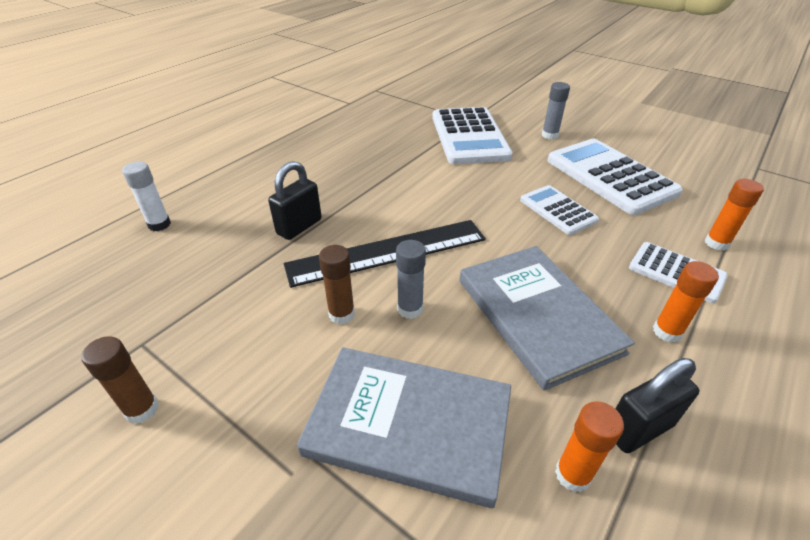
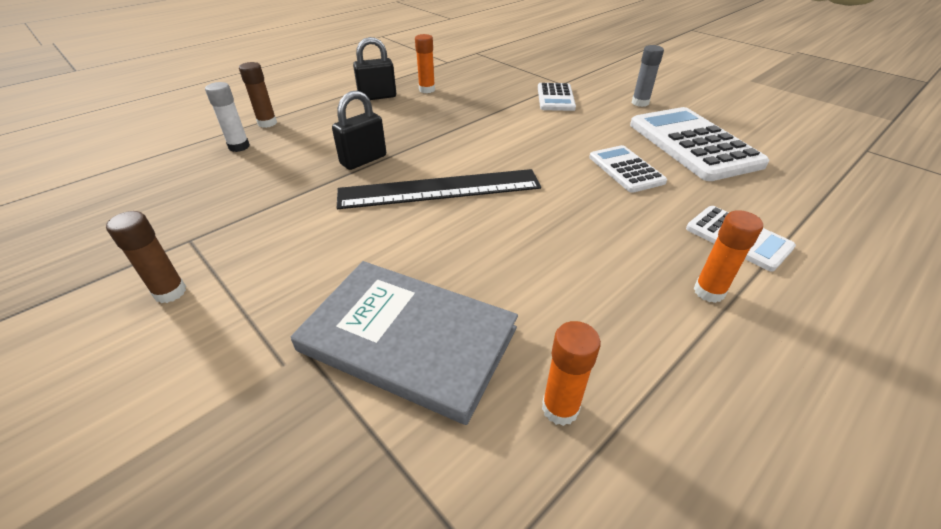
camera: 10 degrees right, 0 degrees up
(341, 314) = (377, 237): brown glue stick -> brown glue stick (267, 123)
(410, 309) = (444, 240): grey glue stick -> none
(469, 136) = (555, 98): white calculator -> white calculator, size x0.55
(537, 315) = (572, 260): grey book -> none
(638, 428) = (646, 377): black padlock -> black padlock (377, 97)
(716, 243) = (794, 216): orange glue stick -> orange glue stick (427, 90)

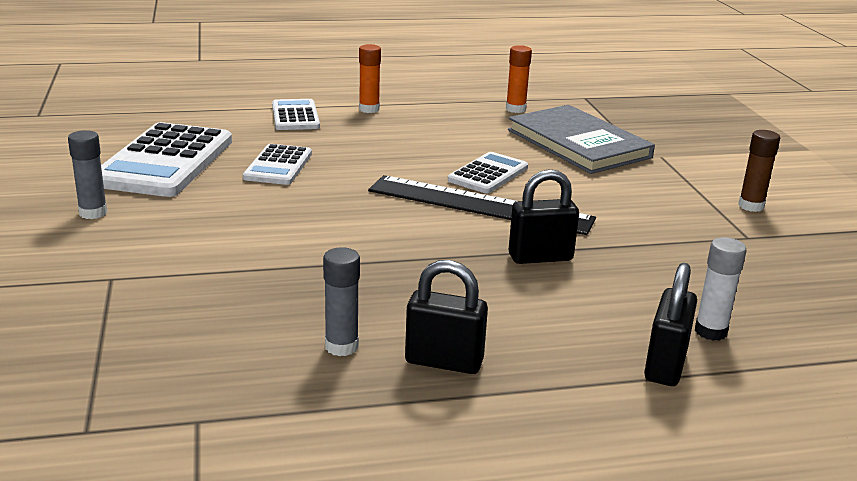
camera: 150 degrees left, 15 degrees down
(267, 123) = (665, 366): brown glue stick -> black padlock
(427, 90) = (341, 346): orange glue stick -> grey glue stick
(555, 98) = (176, 257): white calculator -> white calculator (488, 174)

